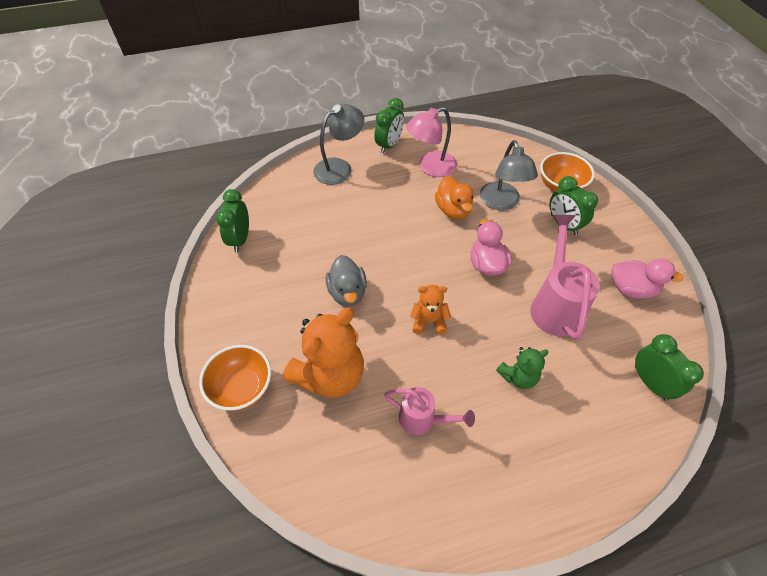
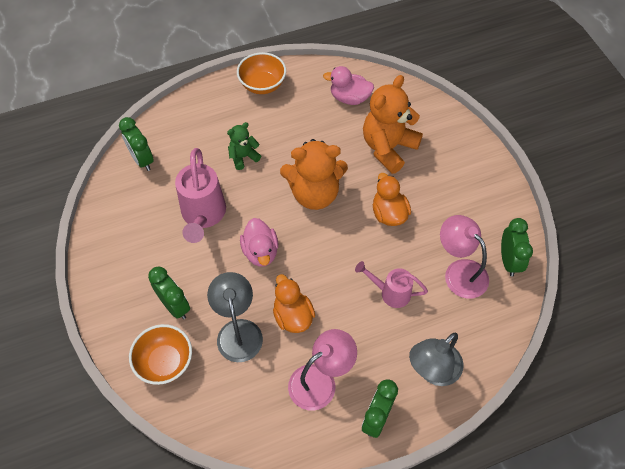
camera: 175 degrees right, 5 degrees up
(242, 388) = (451, 134): orange bowl -> orange bowl (262, 85)
(291, 233) = (459, 271): none -> pink lamp
(347, 292) = (389, 213): grey duck -> orange duck
(423, 420) = (315, 124): pink watering can -> pink watering can (390, 292)
(429, 321) = (314, 193): orange teddy bear -> orange teddy bear, size x1.93
(631, 289) = (128, 237): pink duck -> pink duck (349, 98)

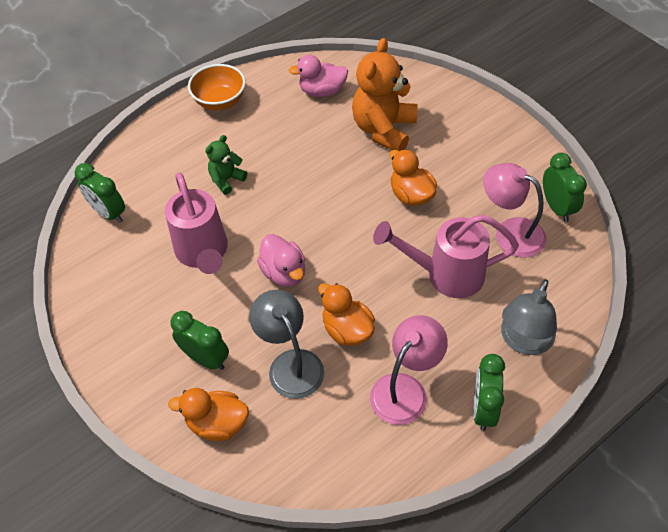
camera: 15 degrees left, 5 degrees down
(165, 362) = (217, 423): orange bowl -> orange duck
(314, 193) = (321, 196): orange teddy bear -> none
(390, 292) = (445, 274): pink watering can -> pink watering can, size x1.64

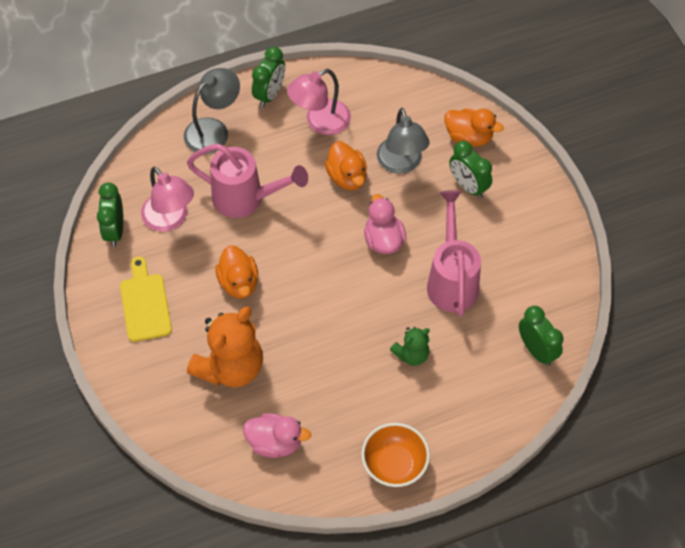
camera: 165 degrees left, 5 degrees up
(486, 156) = (145, 304): none -> yellow cutting board

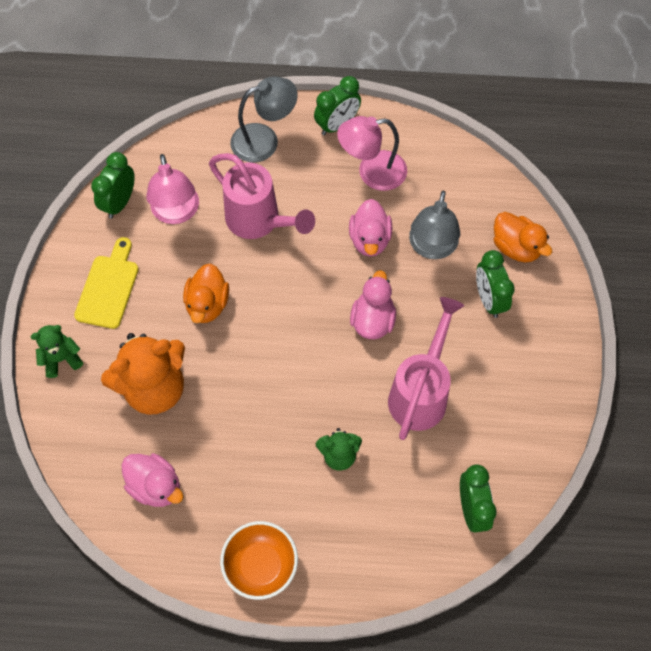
camera: 25 degrees right, 5 degrees up
(137, 377) = (61, 359): none -> green teddy bear
(347, 177) = (369, 239): orange duck -> pink duck

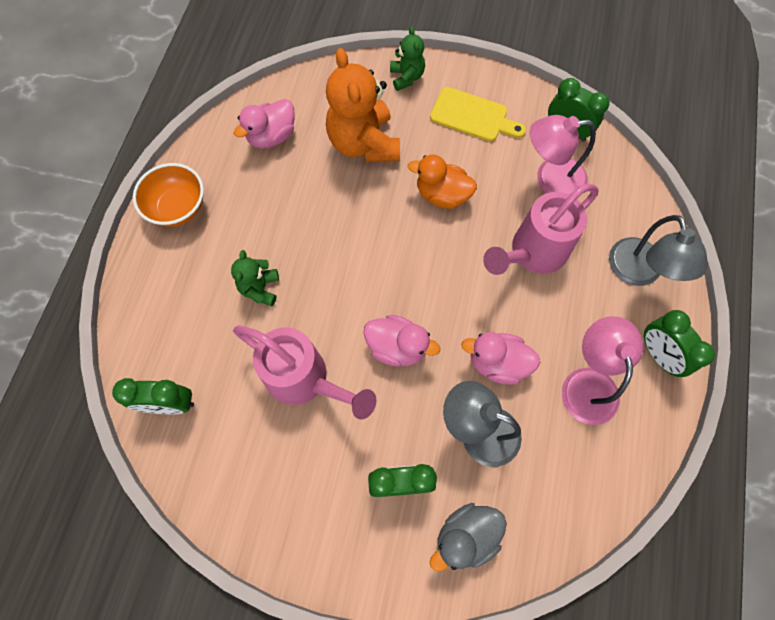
camera: 100 degrees right, 5 degrees up
(516, 247) = (466, 536): orange duck -> grey duck

